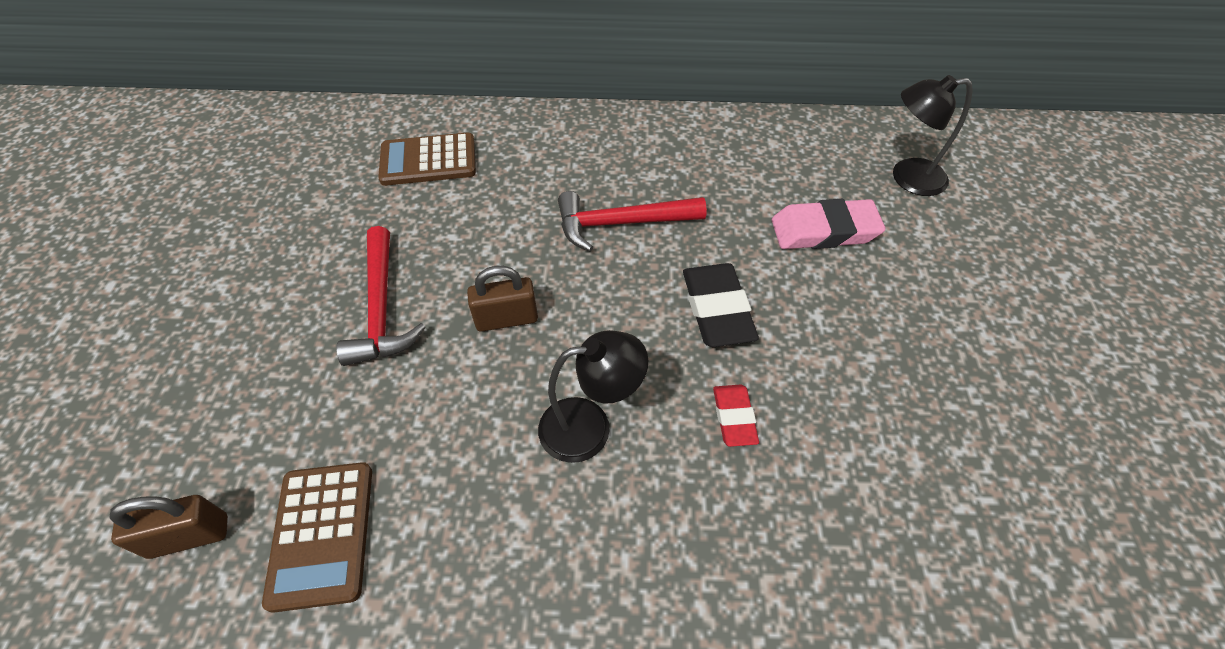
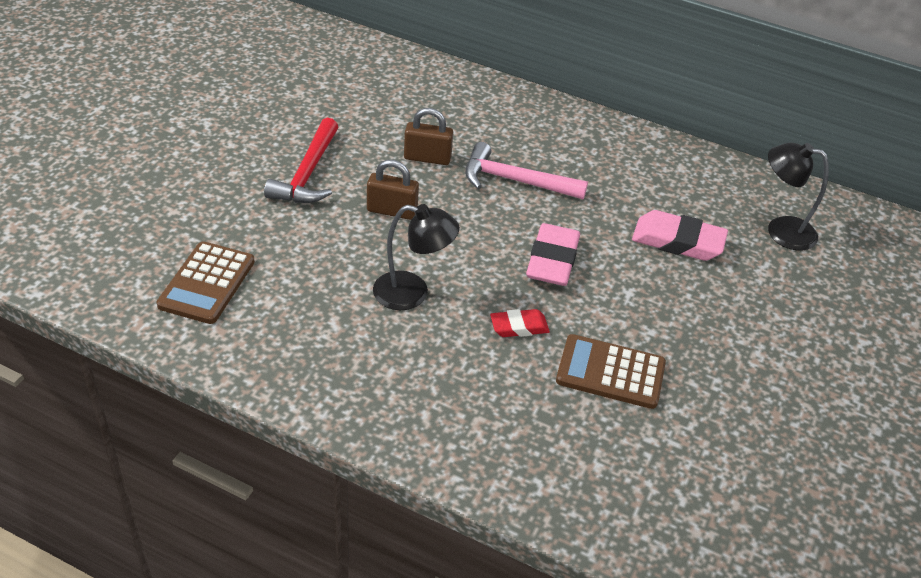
camera: 20 degrees right, 10 degrees down
(189, 536) = (128, 253): brown padlock -> brown padlock (427, 158)
(428, 160) = (392, 90): brown calculator -> brown calculator (610, 372)
(621, 223) = (515, 181): red hammer -> pink hammer
(717, 309) = (552, 260): black eraser -> pink eraser
(734, 417) = (519, 327): red eraser -> red eraser turned 60 degrees clockwise

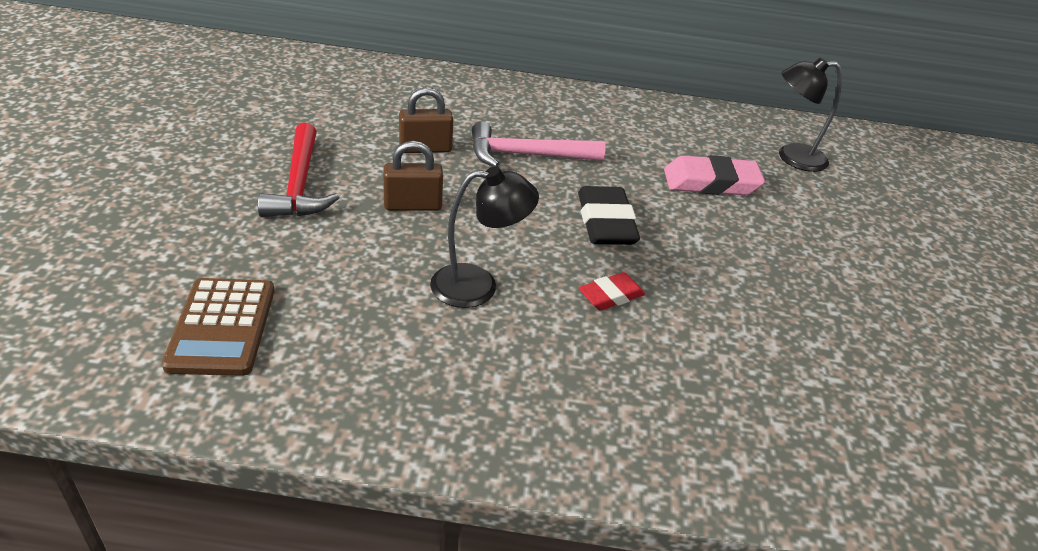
camera: 20 degrees left, 5 degrees down
(552, 260) = (606, 222): pink eraser -> black eraser
(610, 372) = (729, 321): brown calculator -> none

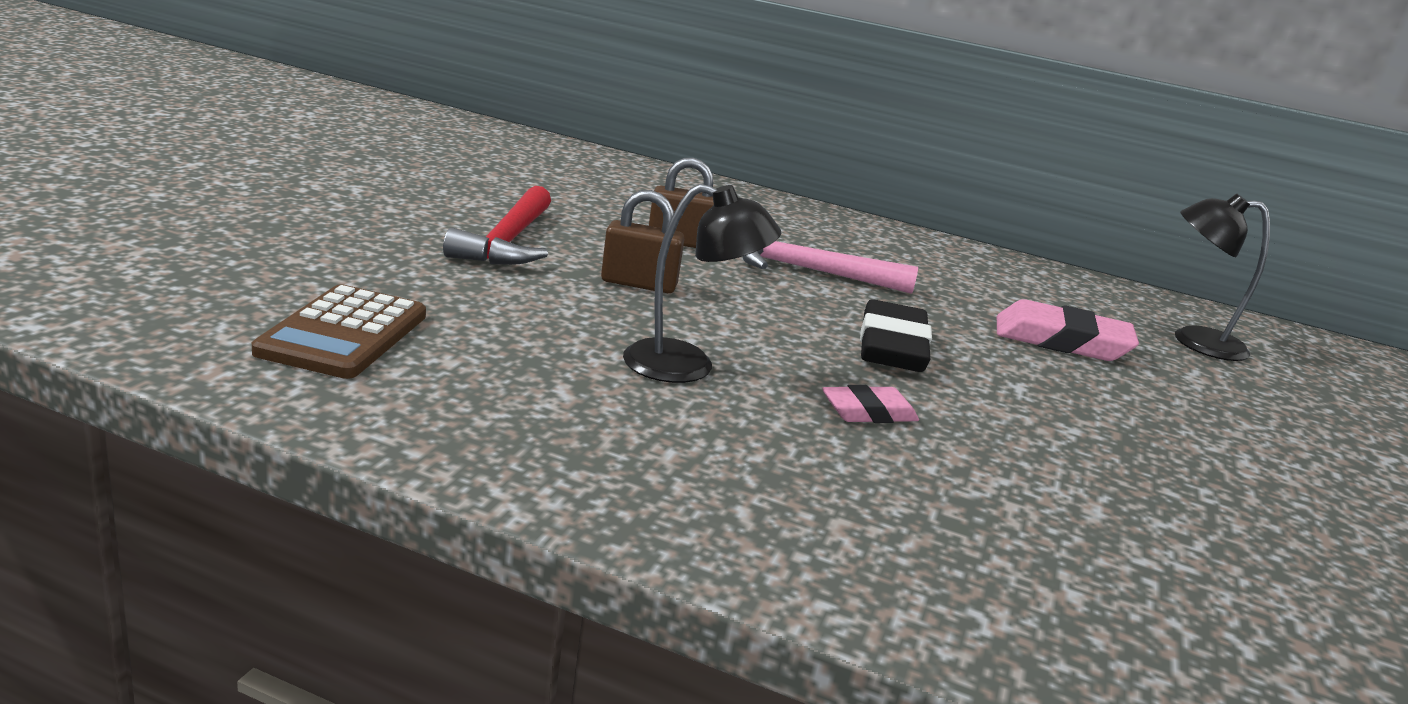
camera: 15 degrees right, 15 degrees down
(611, 296) = (868, 412): red eraser -> pink eraser

